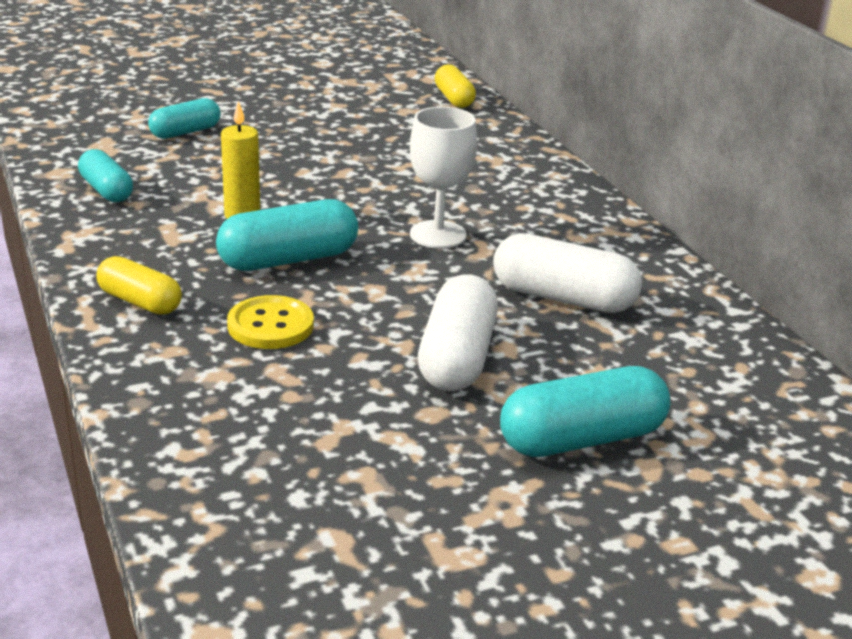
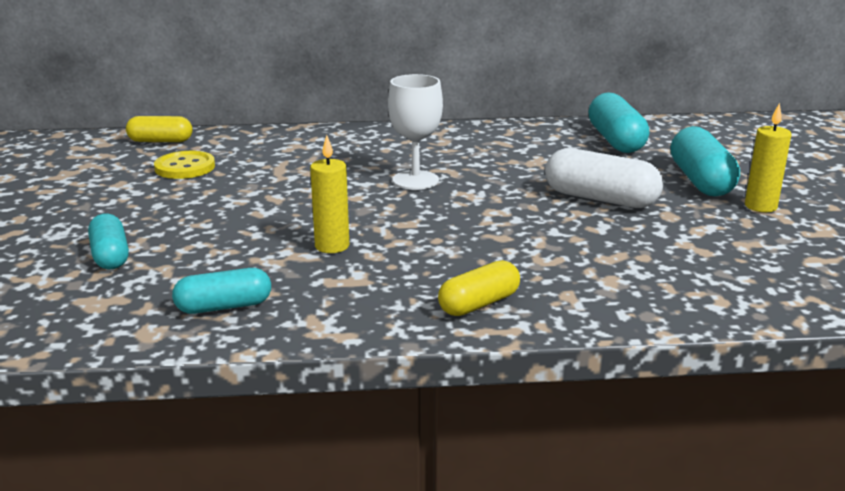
camera: 70 degrees left, 5 degrees down
(270, 325) = (538, 253): yellow button -> yellow button (185, 167)
(288, 259) = (429, 236): turquoise capsule -> turquoise capsule (615, 141)
(512, 494) = (760, 206): none -> yellow candle
(563, 298) = (529, 159): white capsule -> none

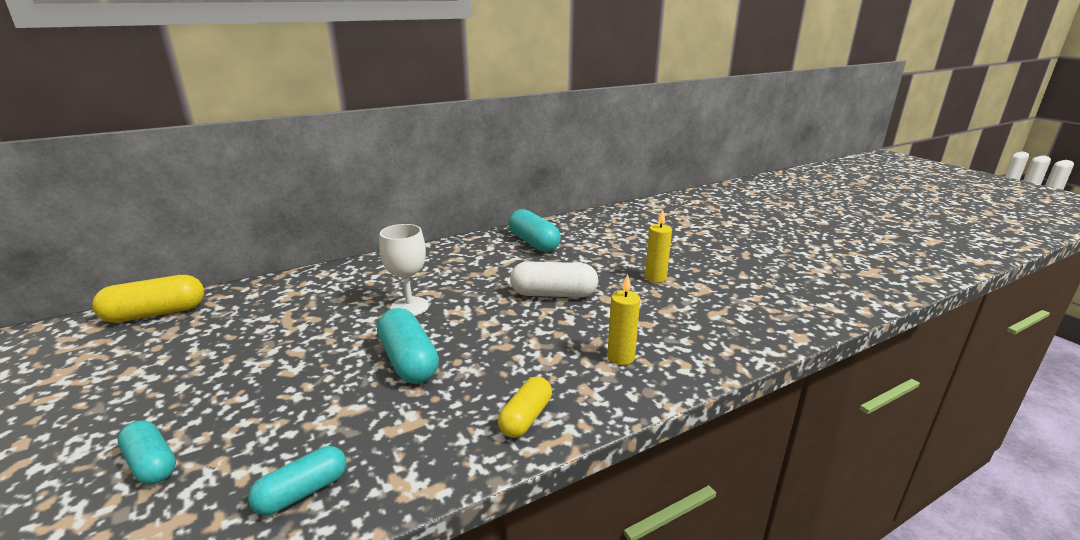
camera: 25 degrees left, 0 degrees up
(160, 141) = (156, 314): yellow capsule -> yellow capsule, size x1.55
(185, 167) = (193, 337): yellow button -> none
(332, 246) = (373, 391): yellow candle -> yellow candle (621, 357)
(700, 181) = (607, 265): turquoise capsule -> turquoise capsule (408, 361)

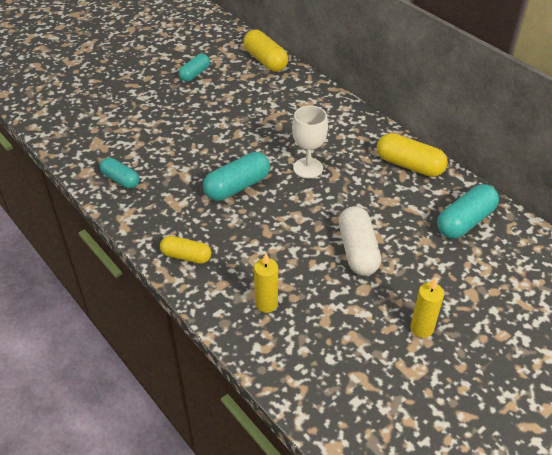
camera: 80 degrees right, 20 degrees up
(151, 464) = (136, 123): turquoise capsule -> turquoise capsule (195, 74)
(446, 254) = (409, 165): none -> yellow capsule

